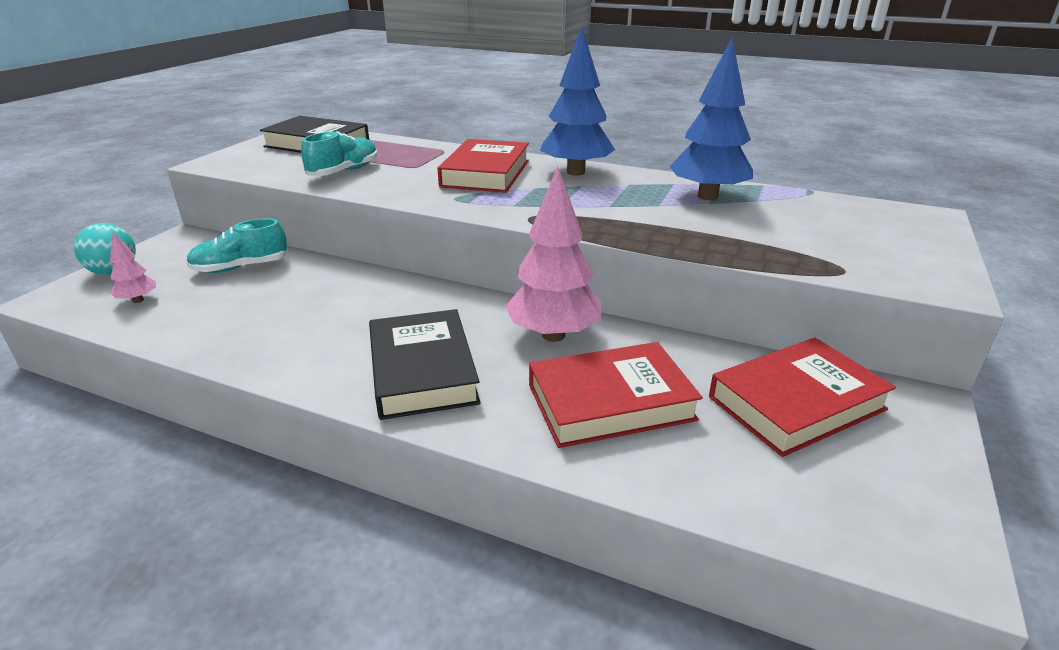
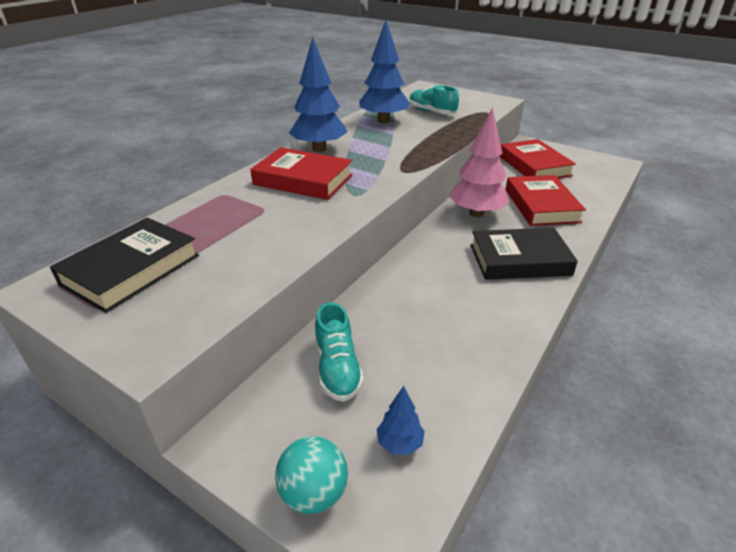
camera: 80 degrees left, 5 degrees up
(138, 300) = (399, 443): pink tree -> blue tree
(344, 171) = (255, 247): turquoise shoe -> turquoise shoe (432, 112)

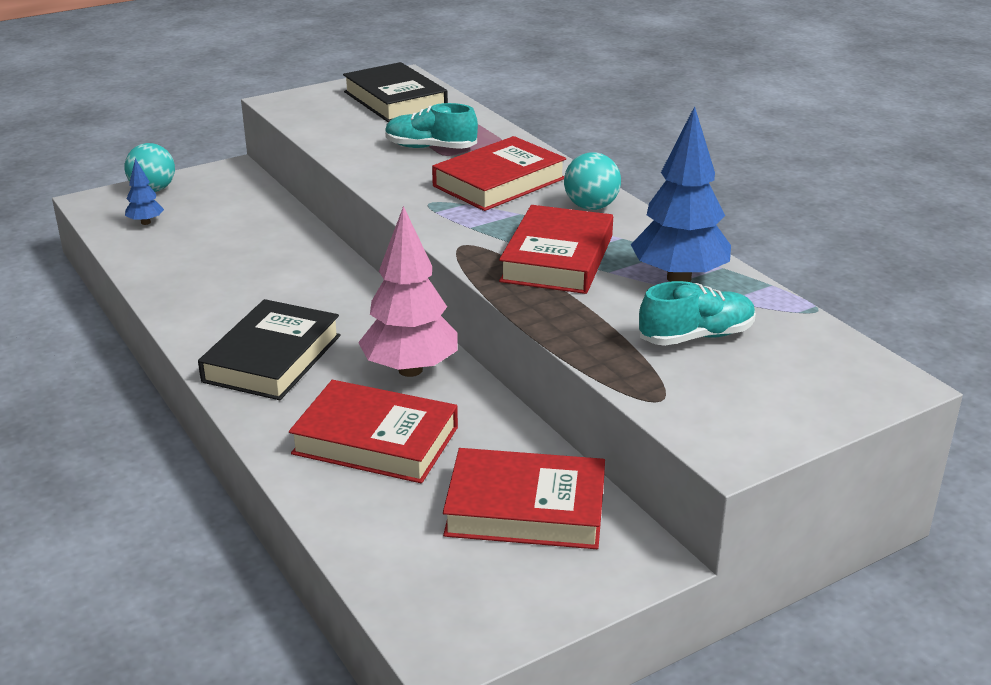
camera: 115 degrees right, 5 degrees down
(319, 149) = (591, 207): blue tree -> turquoise ball
(337, 368) = (244, 216): turquoise shoe -> turquoise shoe (430, 148)
(392, 146) = (557, 258): none -> red book

